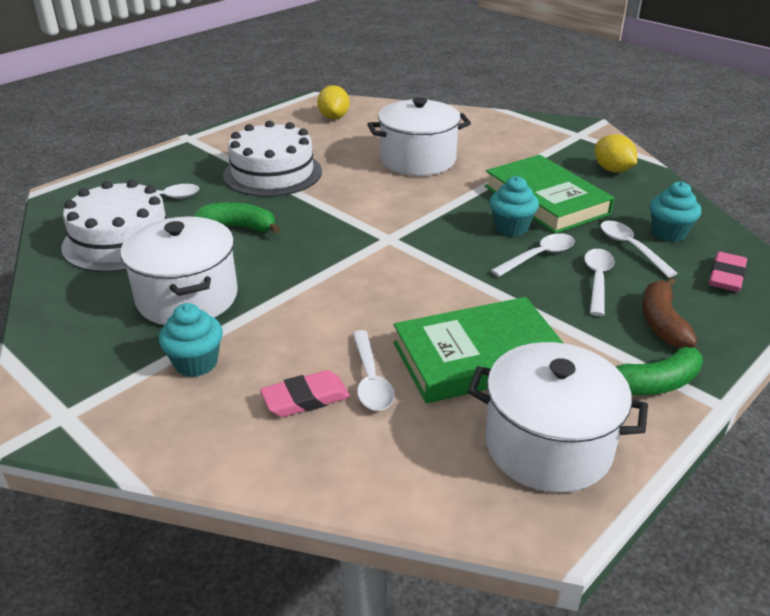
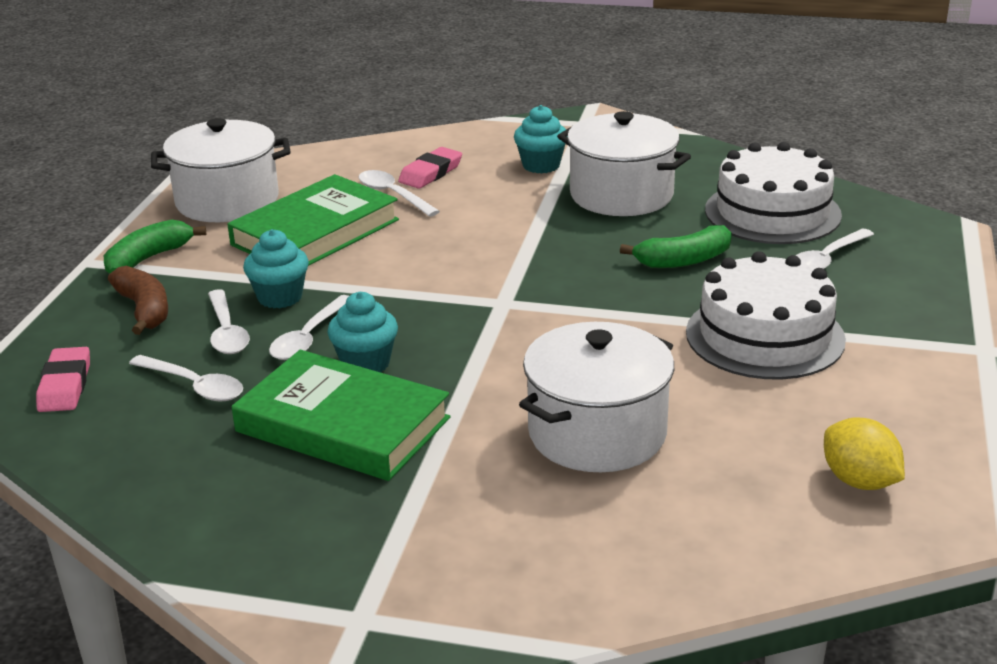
camera: 150 degrees right, 5 degrees down
(612, 170) = (258, 531): yellow lemon -> none
(669, 233) = (143, 426): turquoise cupcake -> turquoise cupcake (280, 297)

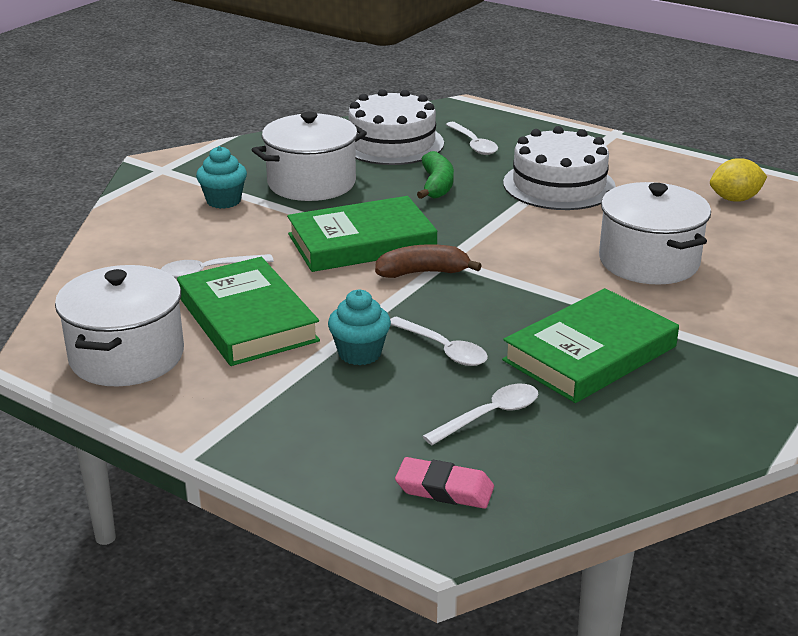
camera: 70 degrees left, 0 degrees up
(144, 310) = (325, 429): brown banana -> brown banana (423, 272)
(148, 258) = (214, 416): green banana -> none
(227, 332) = (404, 388): white spoon -> none
(365, 364) = (503, 330): turquoise cupcake -> none
(430, 173) = (183, 247): pink eraser -> none
(506, 249) = (361, 242): none -> green book

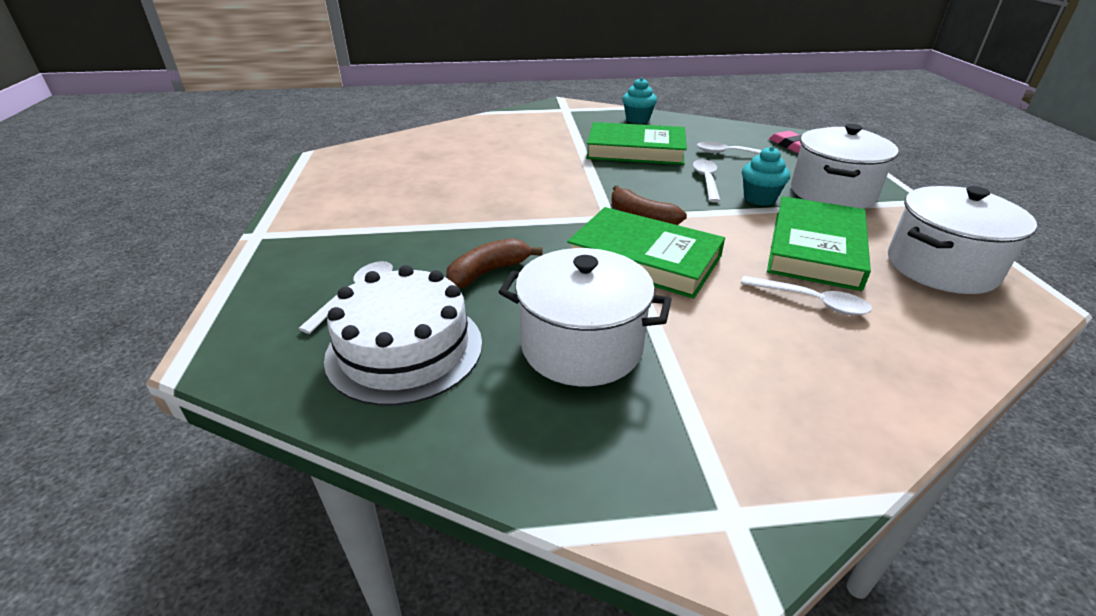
camera: 130 degrees left, 5 degrees up
(223, 201) = (708, 382): turquoise cupcake -> turquoise cupcake (637, 119)
(437, 185) = (488, 272): green banana -> brown banana
(559, 185) = (416, 221): white cake -> none
(648, 261) = (506, 163): white pot -> white pot (832, 193)
(735, 199) = (370, 162): yellow lemon -> none

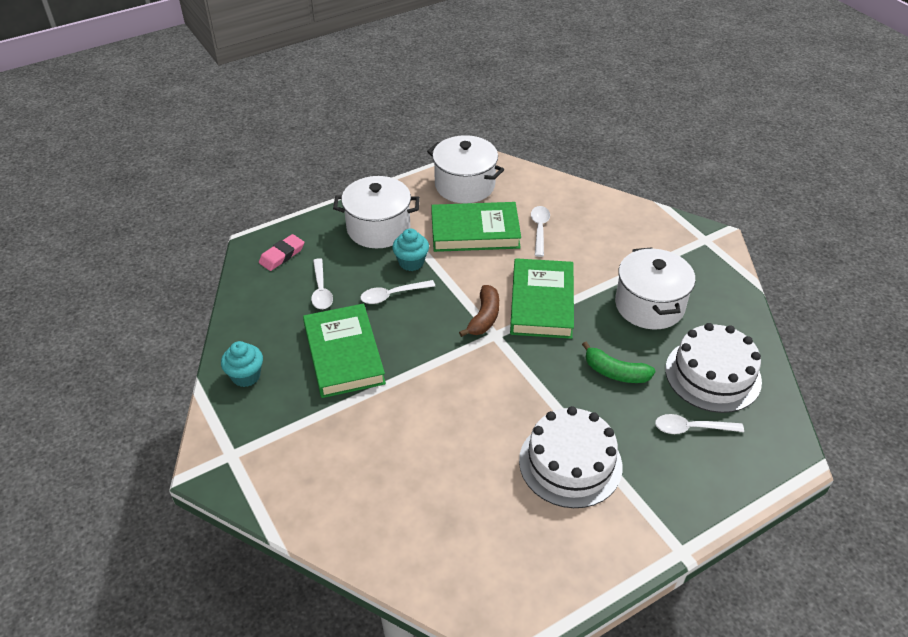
camera: 115 degrees left, 10 degrees up
(411, 212) = (570, 463): none -> white cake
(488, 272) = (615, 372): brown banana -> green banana

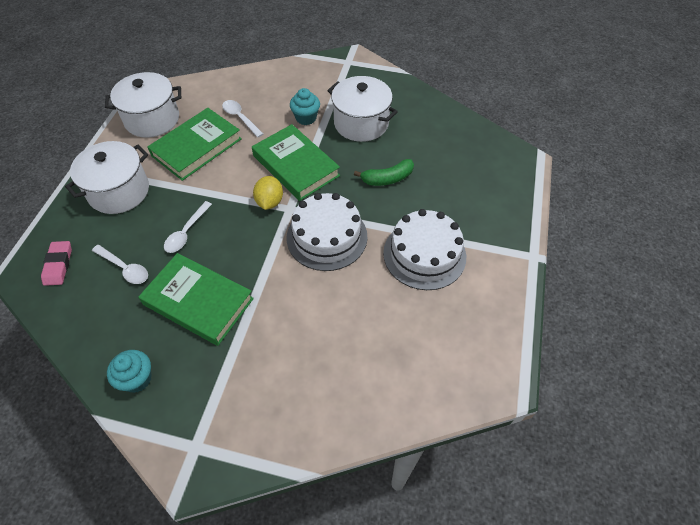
camera: 45 degrees left, 10 degrees up
(411, 262) = (174, 199): turquoise cupcake -> turquoise cupcake (306, 118)
(484, 317) = (269, 202): brown banana -> yellow lemon
(691, 428) = (462, 181): white spoon -> none
(713, 375) = (439, 141): white cake -> white cake (327, 237)

